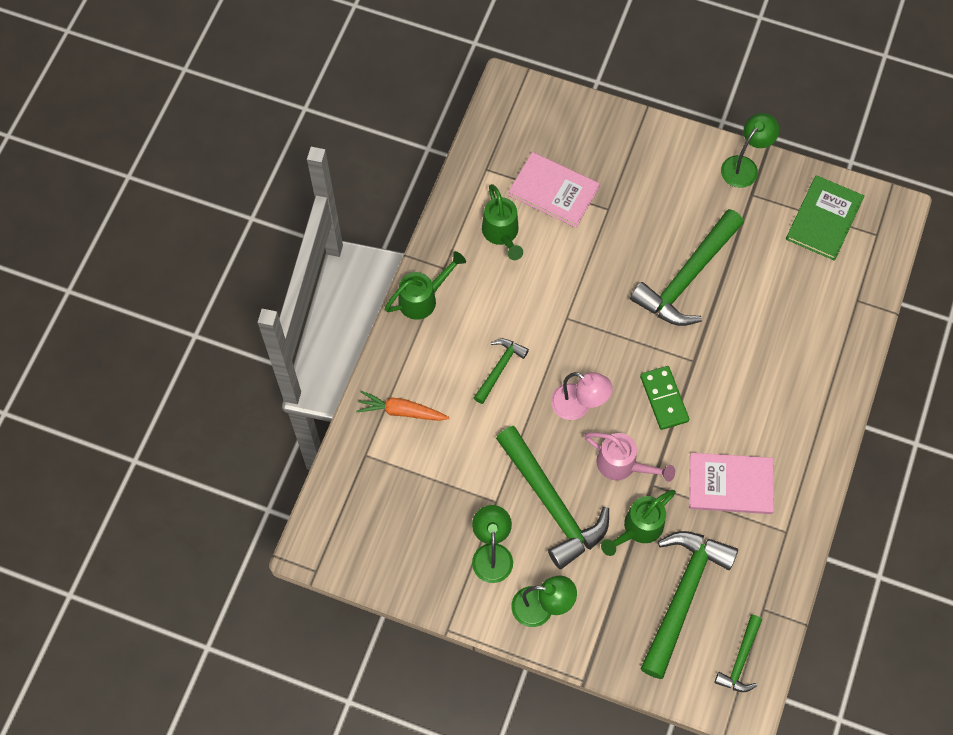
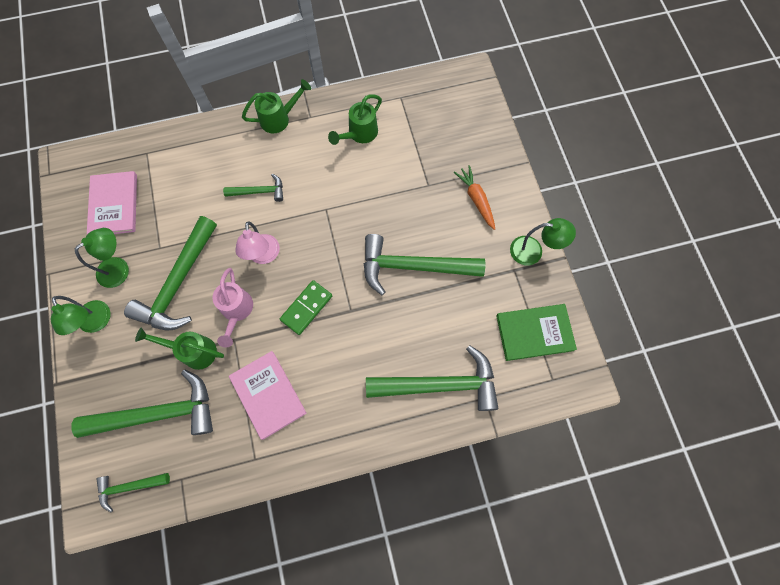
camera: 55 degrees right, 5 degrees up
(401, 411) = (190, 154): orange carrot -> orange carrot (476, 199)
(423, 298) = (280, 118): green watering can -> green watering can turned 45 degrees counterclockwise
(553, 191) = (415, 145): pink book -> pink book (114, 205)
(820, 329) = (439, 384): none -> green hammer

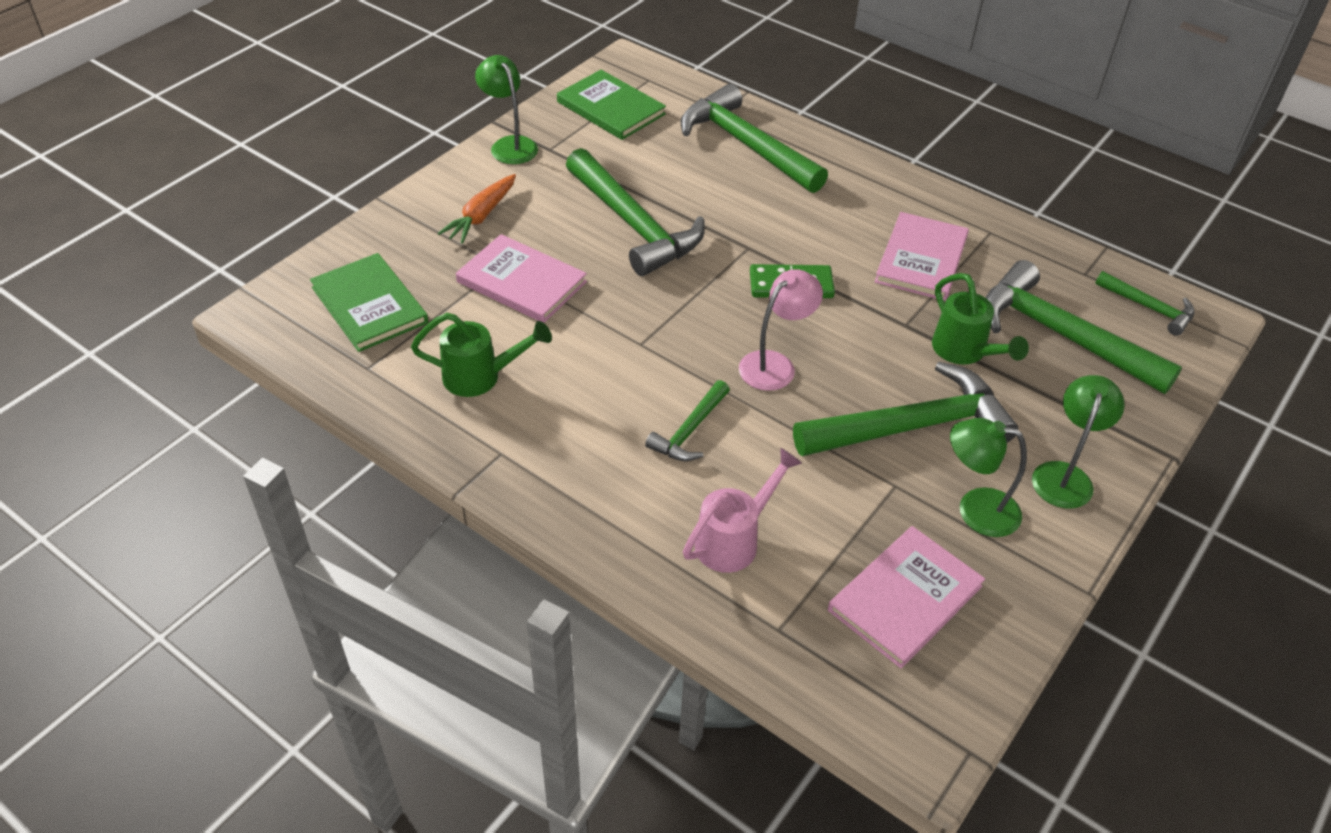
camera: 130 degrees left, 25 degrees down
(236, 311) = (873, 344): pink watering can -> pink watering can (735, 539)
(259, 191) = (690, 430): green hammer -> green hammer turned 105 degrees counterclockwise
(280, 118) = (539, 489): green watering can -> none
(409, 187) = (521, 282): none -> pink book
(442, 117) = (369, 305): none -> green book

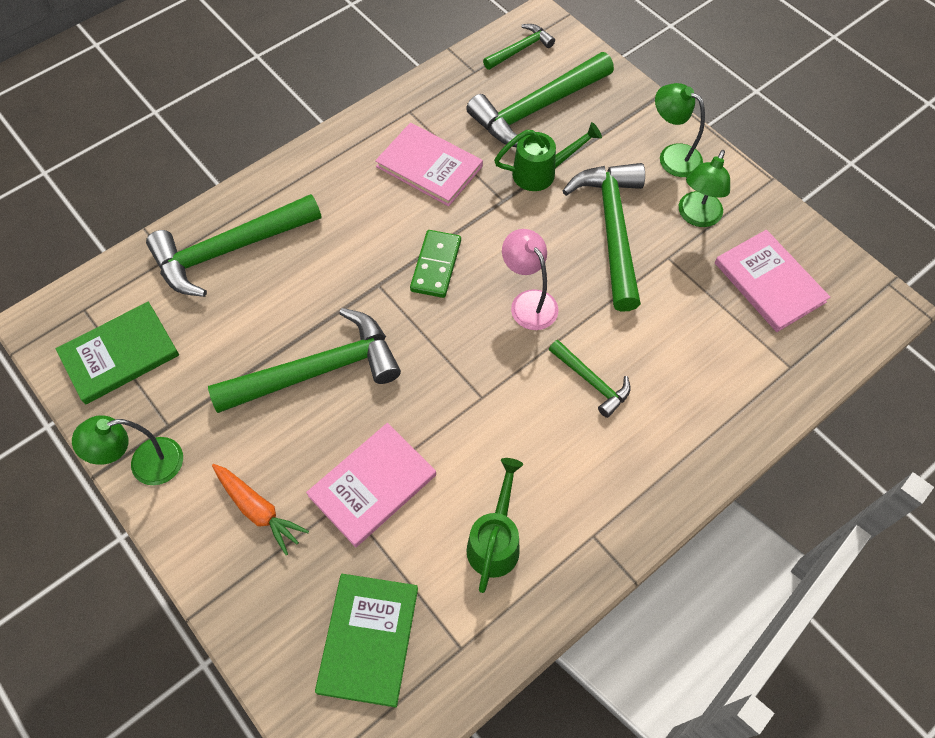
camera: 75 degrees left, 15 degrees up
(369, 305) = (368, 639): green book -> green book turned 60 degrees counterclockwise
(735, 539) = (707, 375): pink watering can -> none

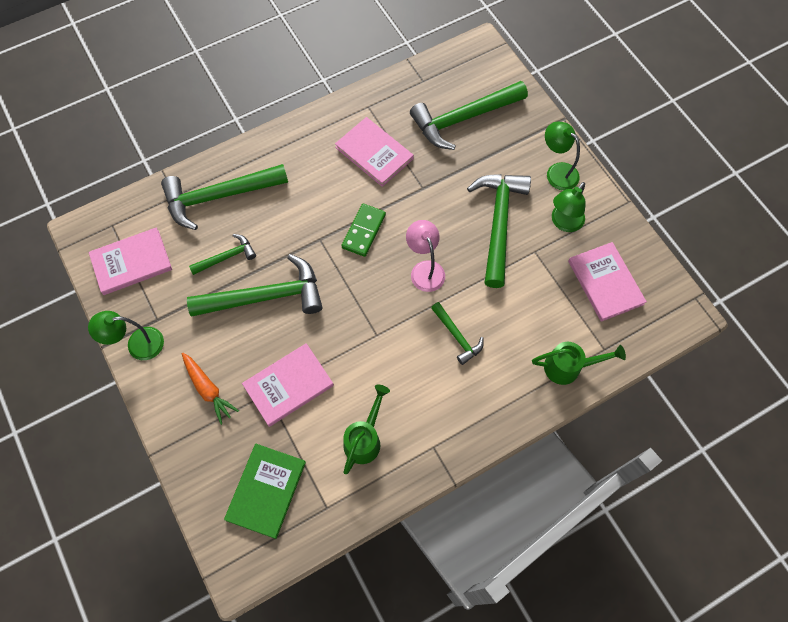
camera: 10 degrees right, 5 degrees up
(119, 354) = (131, 262): green book -> pink book
(520, 49) = (461, 67): green hammer -> green hammer (226, 257)
(542, 173) = (456, 170): green watering can -> green watering can (569, 367)

